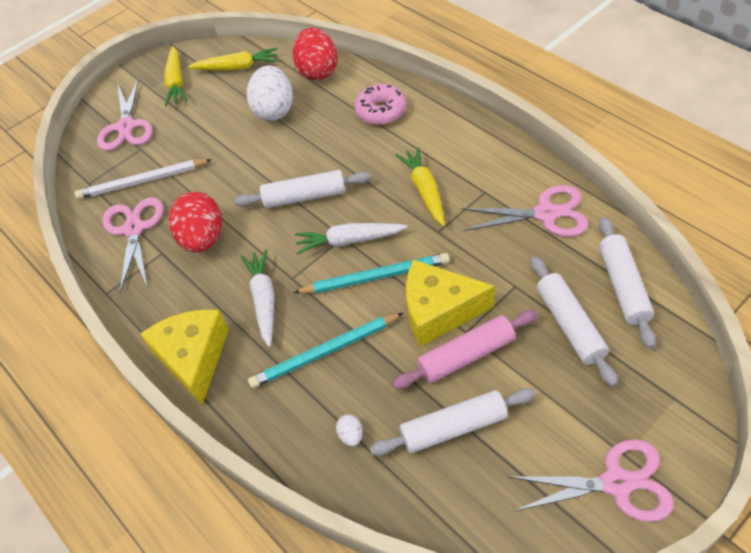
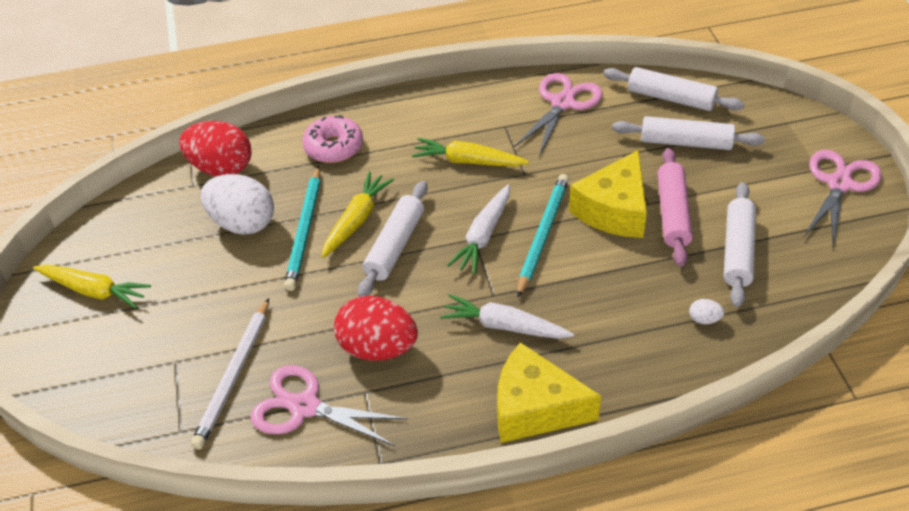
camera: 65 degrees left, 5 degrees down
(126, 127) = (120, 364): pink scissors -> none
(237, 67) = (134, 229): yellow carrot -> yellow carrot (356, 220)
(325, 352) = (602, 303): turquoise pencil -> turquoise pencil (305, 231)

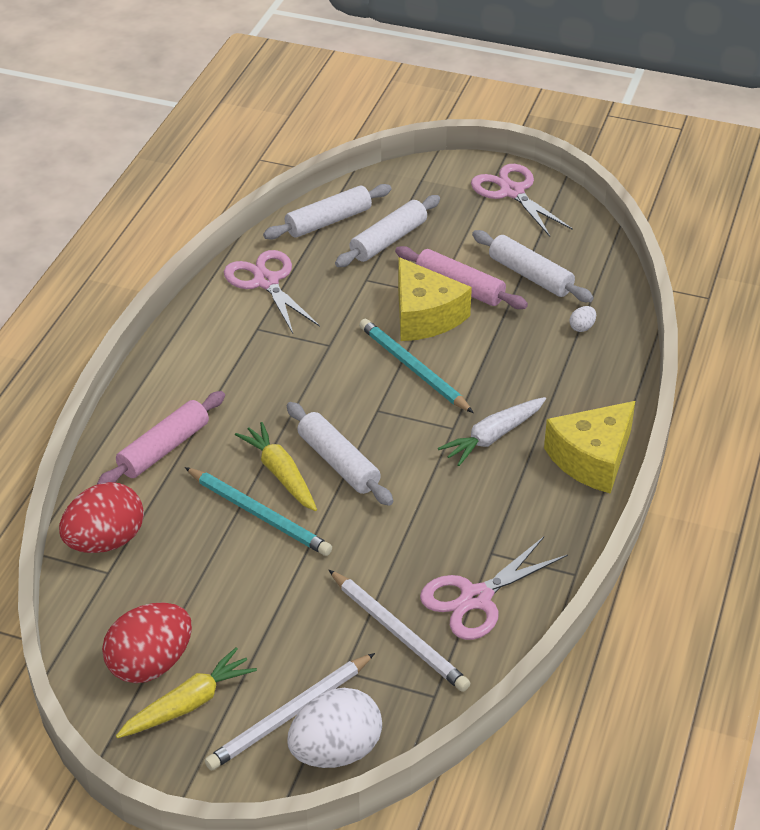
camera: 60 degrees left, 5 degrees down
(113, 352) = (290, 715): none -> white pencil
(242, 223) = (204, 554): white egg -> white egg (336, 751)
(334, 147) = (163, 449): pink donut -> pink rolling pin
(377, 348) = (449, 524): red egg -> red egg (150, 664)
(468, 161) = (278, 371): yellow carrot -> none
(483, 236) = (380, 403): white carrot -> none

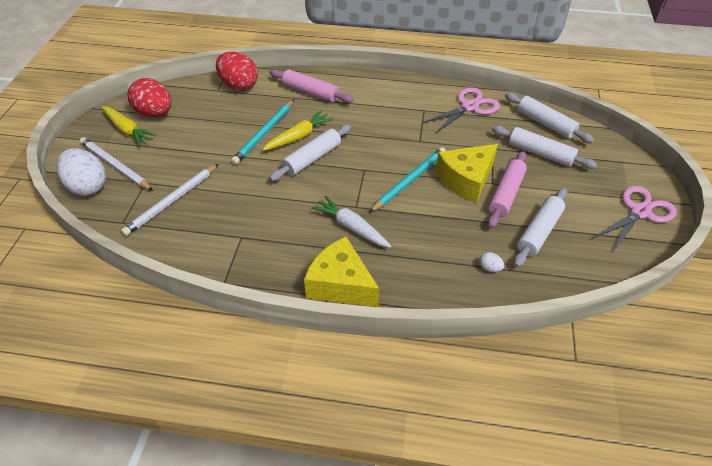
camera: 80 degrees right, 5 degrees up
(476, 598) = (200, 233): pink scissors -> none

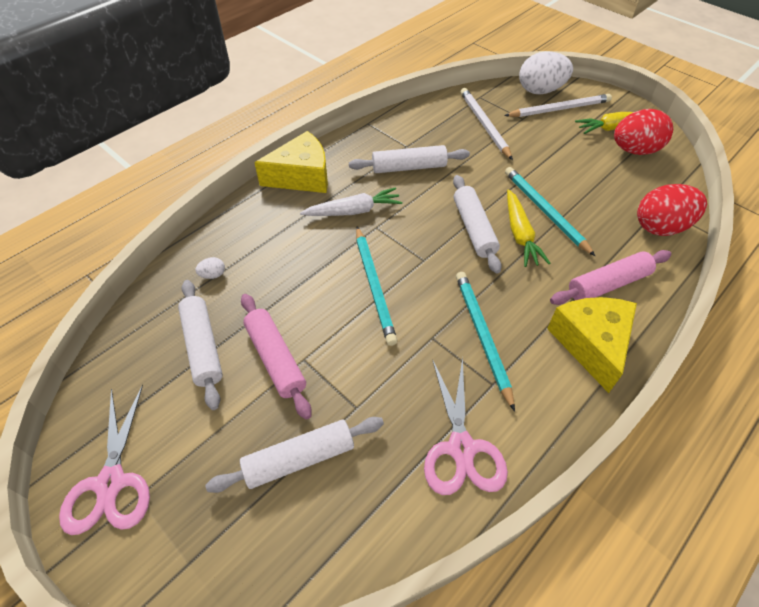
camera: 125 degrees right, 5 degrees up
(398, 123) = (482, 336): none -> turquoise pencil
(466, 180) = (330, 337): yellow cheese -> yellow cheese (591, 344)
(545, 124) = (347, 527): white rolling pin -> white rolling pin (409, 167)

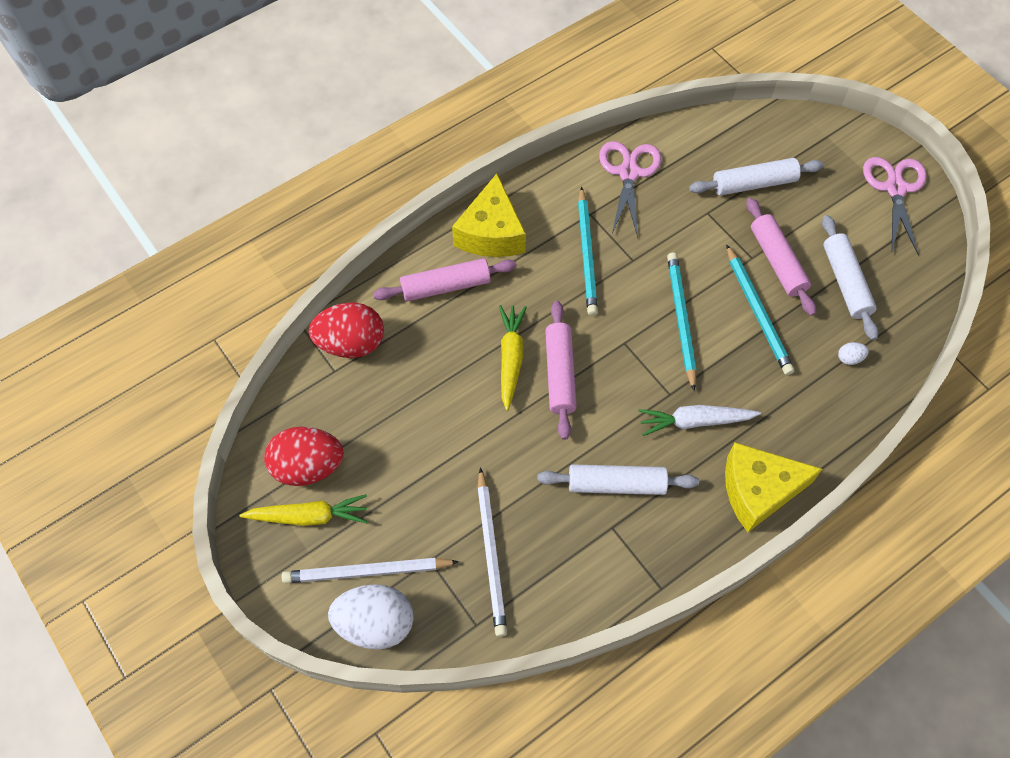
camera: 170 degrees left, 10 degrees up
(474, 229) = (559, 374): white rolling pin -> pink rolling pin
(545, 211) = (470, 385): turquoise pencil -> turquoise pencil (758, 312)

